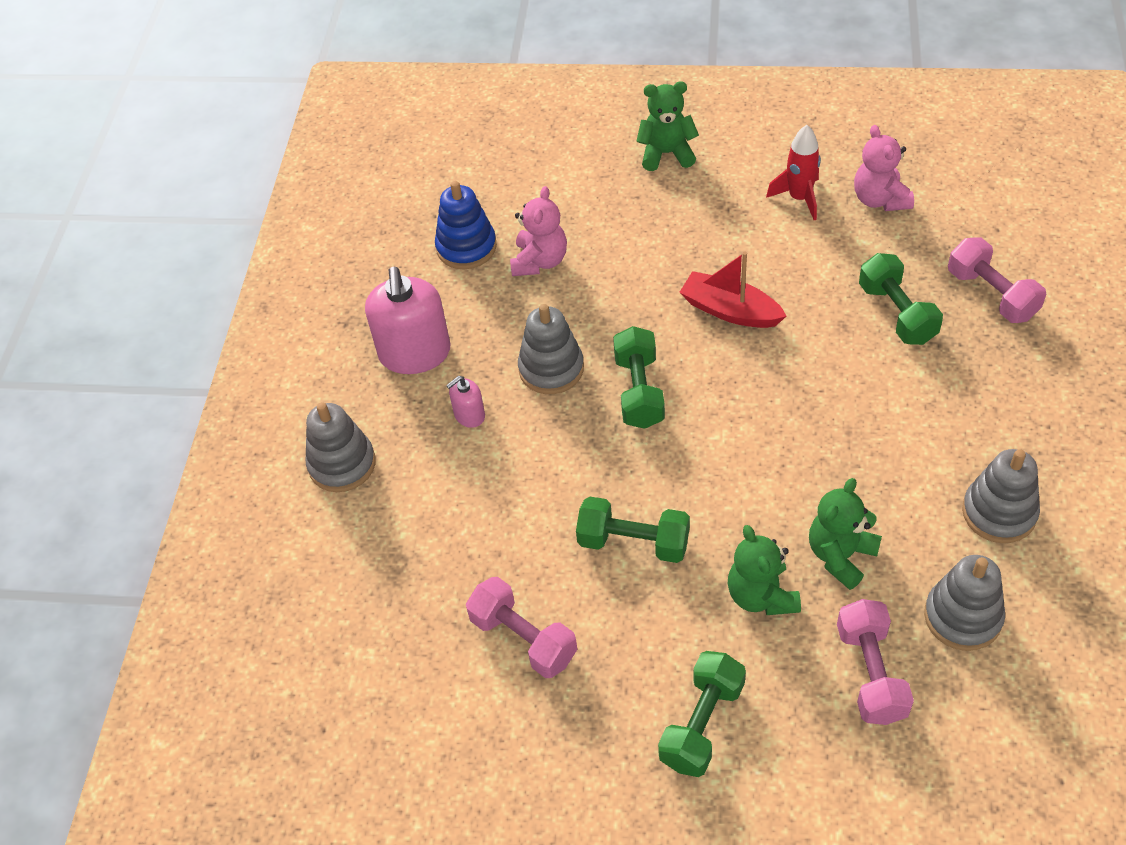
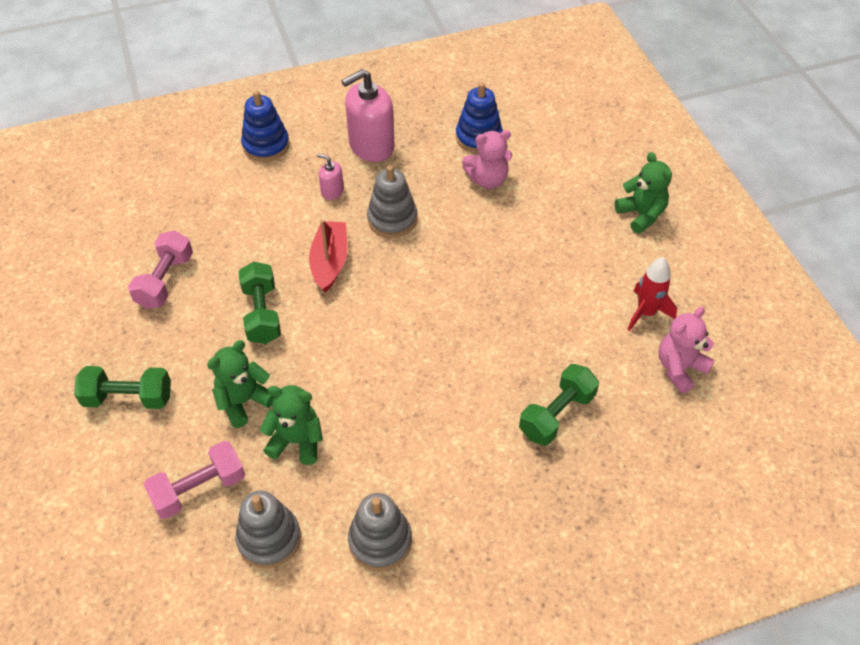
camera: 60 degrees right, 0 degrees up
(342, 464) = (266, 145): grey stacking toy -> blue stacking toy
(639, 391) = (395, 274): green dumbbell -> none
(730, 310) = (500, 304): red boat -> red boat (330, 262)
(991, 294) = (616, 479): pink dumbbell -> none

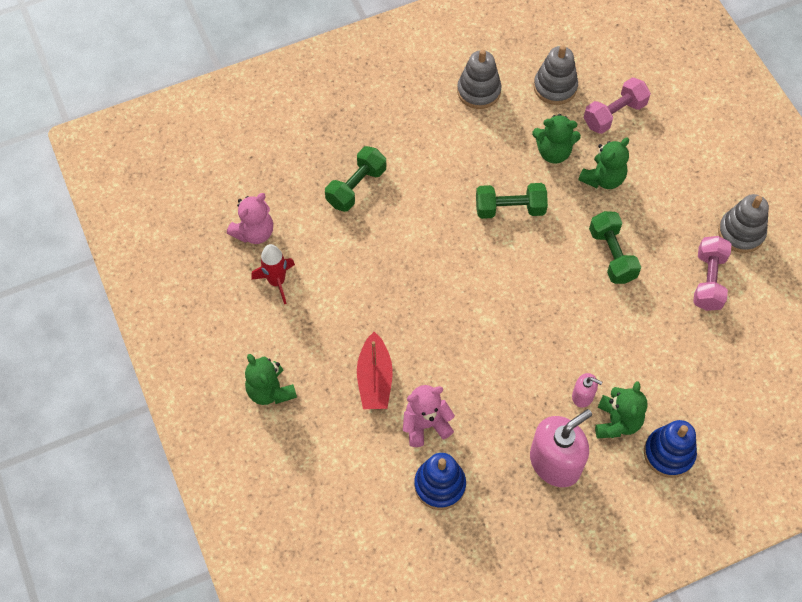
camera: 175 degrees right, 10 degrees up
(128, 398) = (694, 174): green dumbbell -> green dumbbell (510, 209)
(306, 170) = (617, 422): none -> green teddy bear
(330, 262) = (565, 312): red boat -> red boat (374, 379)
(392, 219) = (516, 365): grey stacking toy -> grey stacking toy (741, 233)

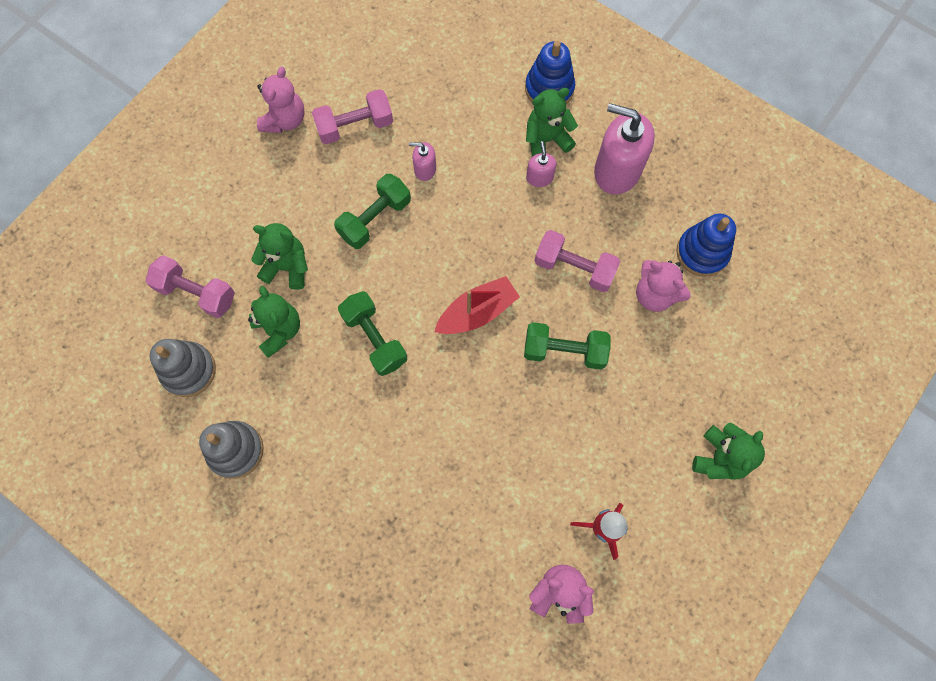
camera: 120 degrees left, 10 degrees up
(356, 187) = (437, 514): green dumbbell -> green dumbbell (564, 351)
(374, 379) = (642, 365): red boat -> red boat (477, 312)
(485, 376) = (574, 268): none -> pink dumbbell
(638, 312) = (425, 169): none -> pink soap dispenser
(741, 233) = (285, 120): grey stacking toy -> pink teddy bear

